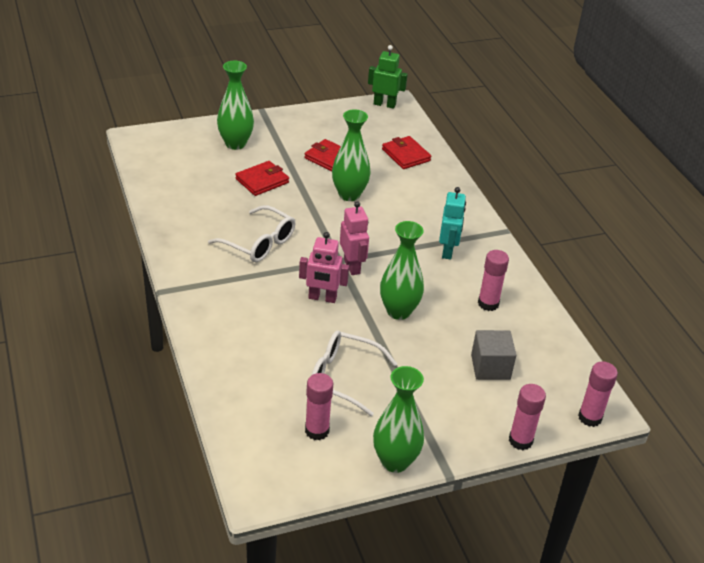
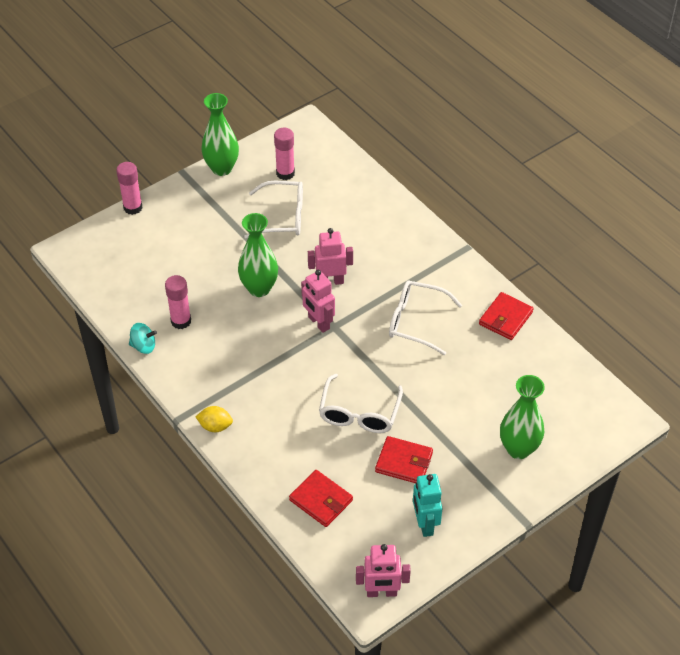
camera: 165 degrees right, 10 degrees up
(262, 181) = (458, 402): red wallet -> red wallet (505, 318)
(349, 194) = (359, 413): green vase -> white glasses
(384, 104) = (381, 592): green robot -> pink robot
(448, 251) = (233, 370): turquoise robot -> turquoise robot (425, 524)
(476, 217) = (215, 426): none -> yellow lemon
(490, 367) = (167, 259): grey cube -> none
(530, 292) = (143, 346): none -> turquoise spinning top
(590, 417) = (79, 240): pink glue stick -> none

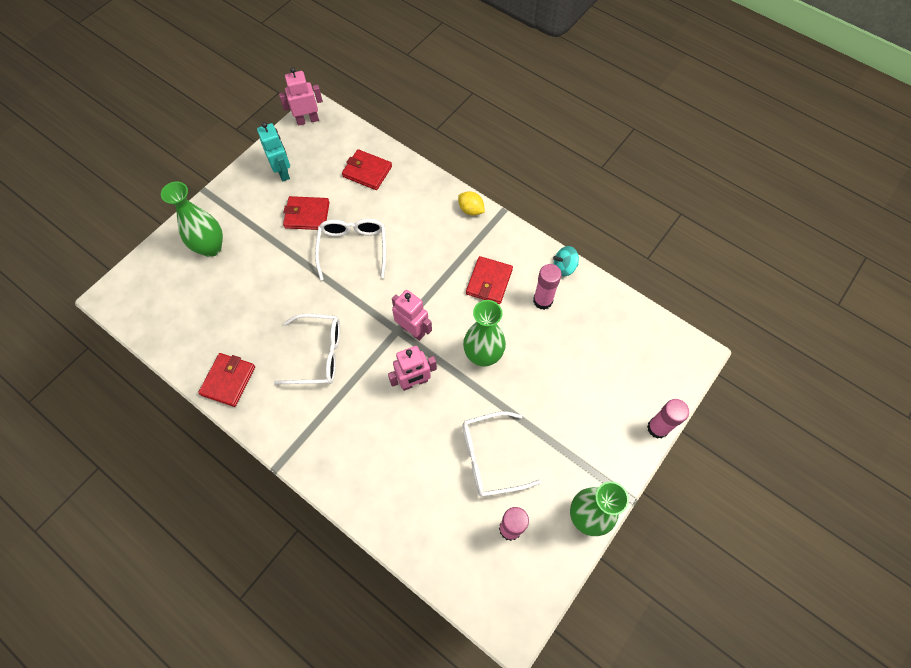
camera: 165 degrees right, 15 degrees up
(215, 426) = (471, 210): yellow lemon -> yellow lemon turned 45 degrees clockwise
(226, 349) = (489, 282): none -> red wallet

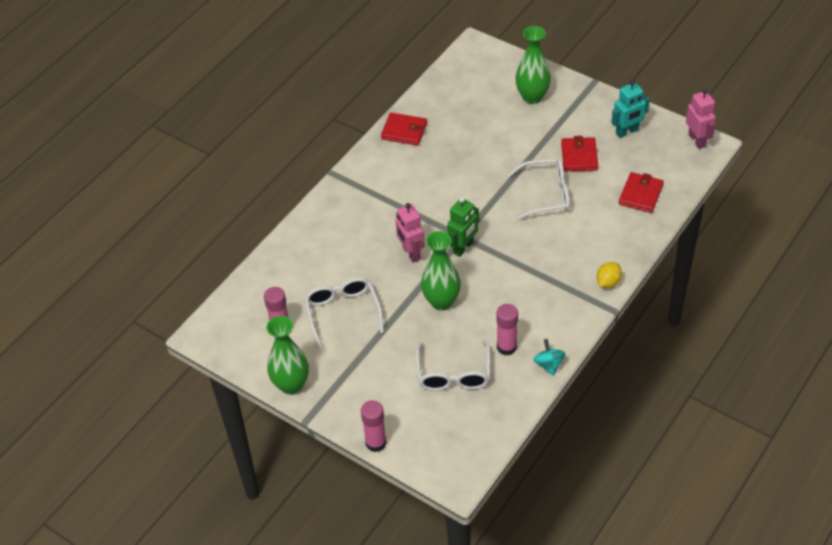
camera: 90 degrees right, 15 degrees down
(318, 354) = (433, 185): white glasses -> white glasses (453, 375)
(413, 330) = (463, 247): pink robot -> green robot
(489, 282) = (523, 302): red wallet -> none

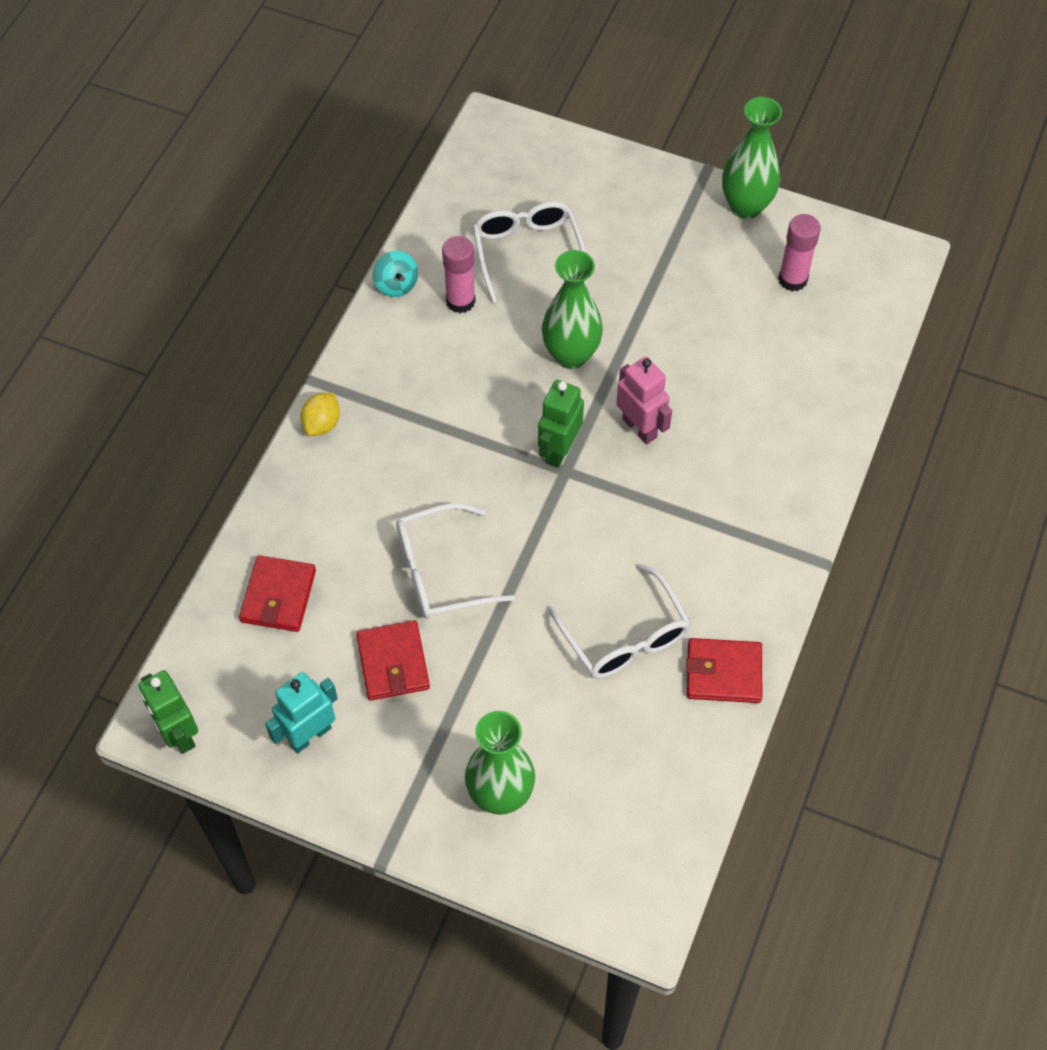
camera: 165 degrees right, 10 degrees up
(342, 312) = (713, 317): white glasses -> white glasses (625, 637)
(376, 443) = (607, 152): pink glue stick -> none
(697, 140) = (178, 734): pink robot -> green robot

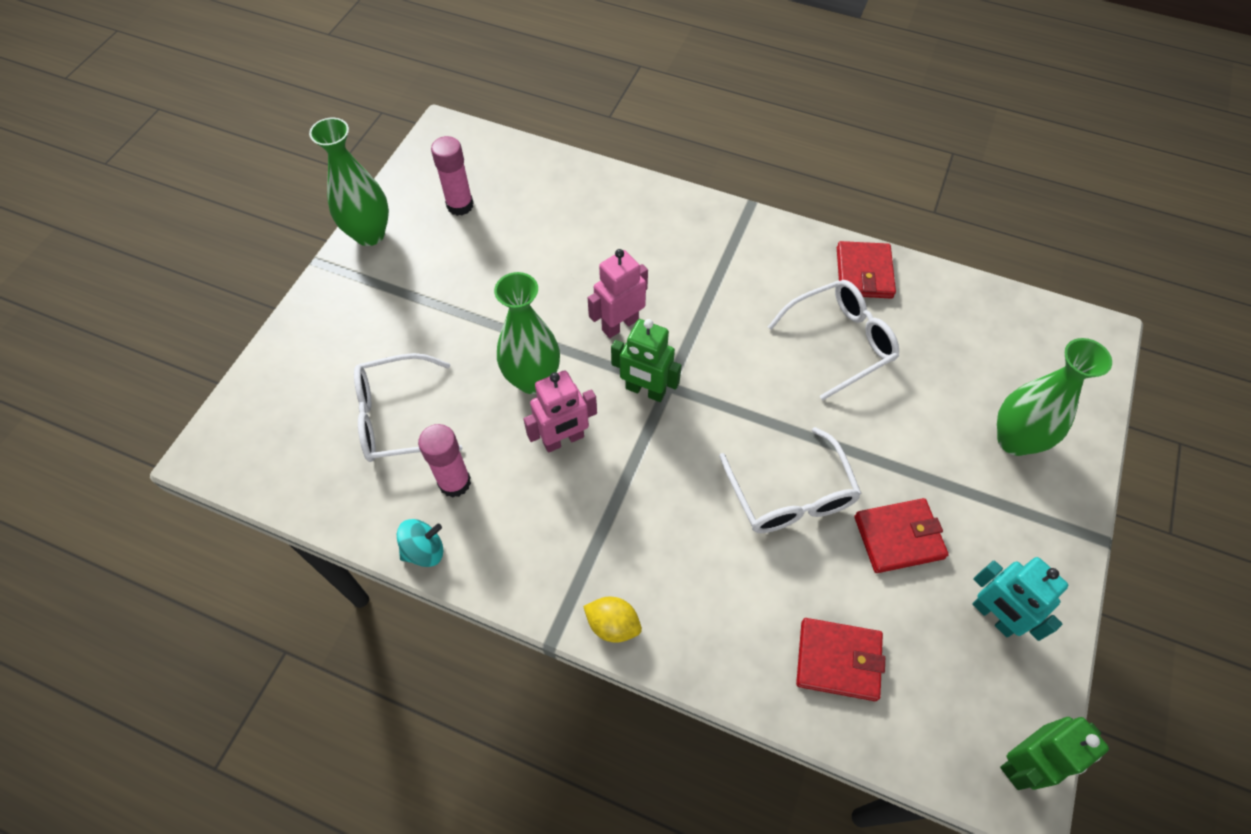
camera: 90 degrees left, 0 degrees up
(503, 382) = (563, 440): none -> pink robot

